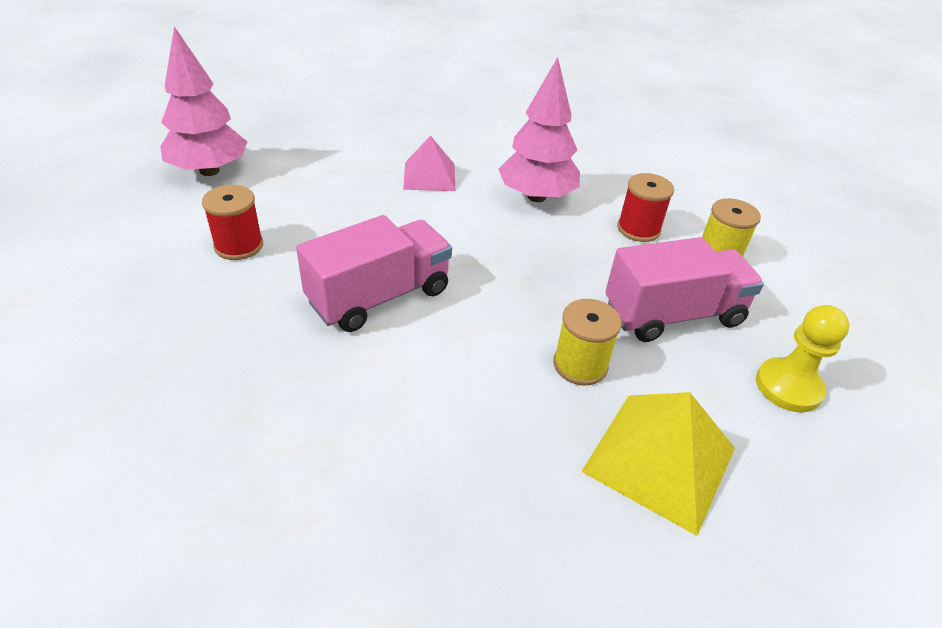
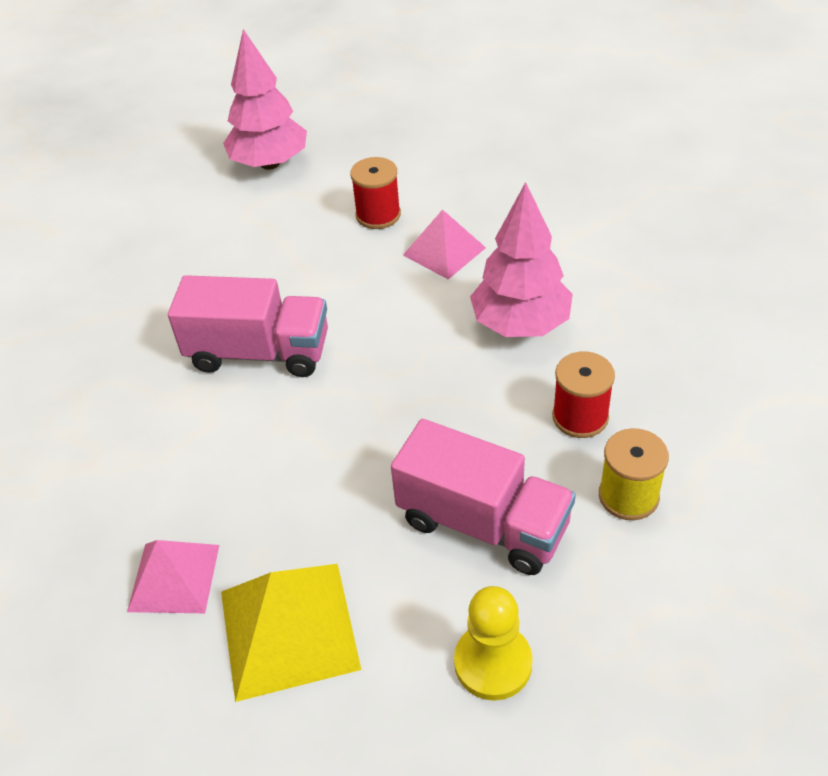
camera: 50 degrees right, 5 degrees up
(239, 246) = (214, 250): red spool -> red spool (378, 215)
(533, 489) = (174, 577): none -> pink pyramid
(580, 365) = (334, 511): yellow spool -> none

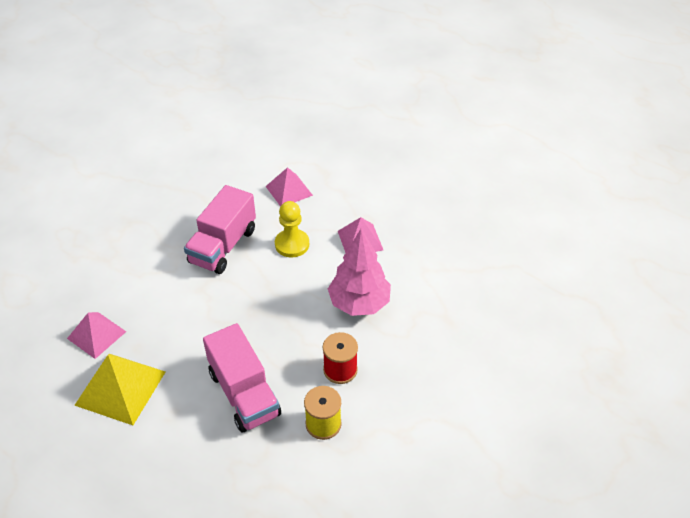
camera: 30 degrees right, 0 degrees up
(259, 352) = (223, 246): pink truck -> pink truck turned 75 degrees clockwise
(270, 163) = (319, 141): pink tree -> none
(286, 239) = (289, 190): none -> pink pyramid
(378, 215) = (346, 201): red spool -> none
(493, 663) = (187, 459): yellow pawn -> yellow pawn (292, 244)

